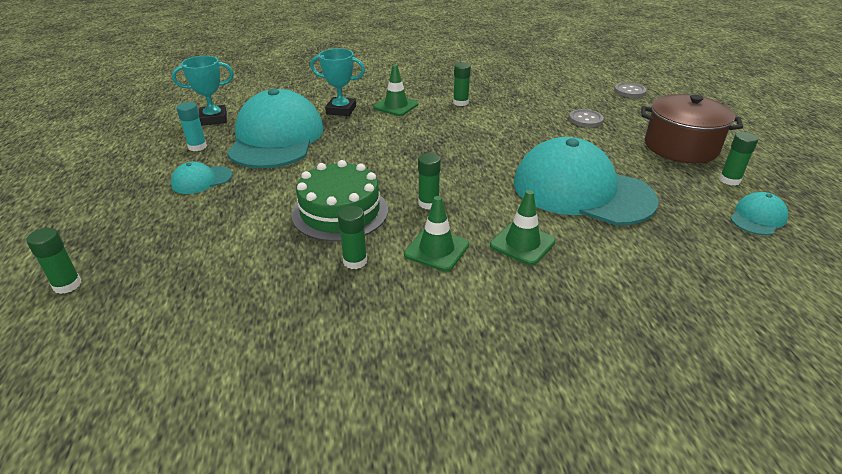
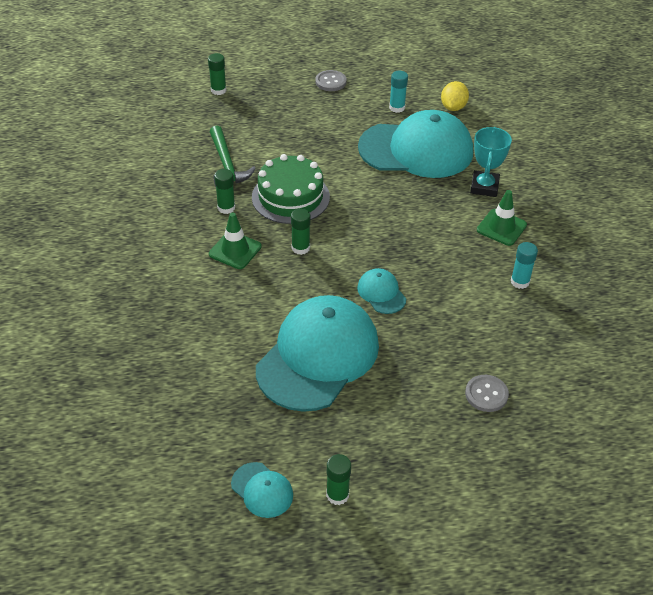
camera: 90 degrees right, 10 degrees up
(201, 180) = (340, 119): turquoise cap -> turquoise cap (381, 293)
(213, 119) = (453, 107): turquoise trophy -> yellow lemon
(262, 266) = (226, 164): none -> green hammer
(460, 102) = (520, 282): green glue stick -> turquoise glue stick
(522, 243) = (237, 301): green traffic cone -> none
(629, 91) = (592, 468): grey button -> grey button (330, 82)
(681, 147) = (417, 474): brown pot -> none

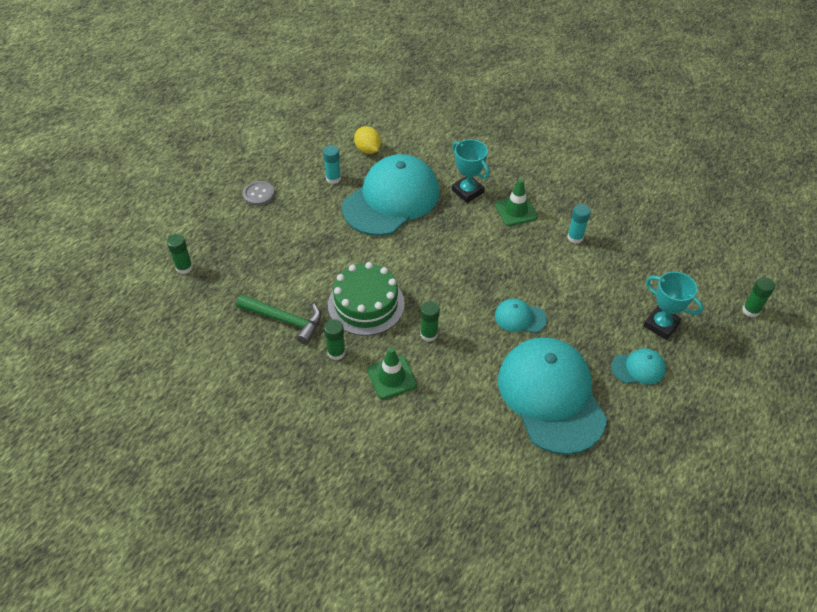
camera: 50 degrees left, 5 degrees up
(262, 490) = (654, 514): turquoise cap -> turquoise cap (638, 368)
(337, 495) = (690, 469): green glue stick -> green glue stick (751, 310)
(486, 394) = (661, 325): grey button -> turquoise trophy

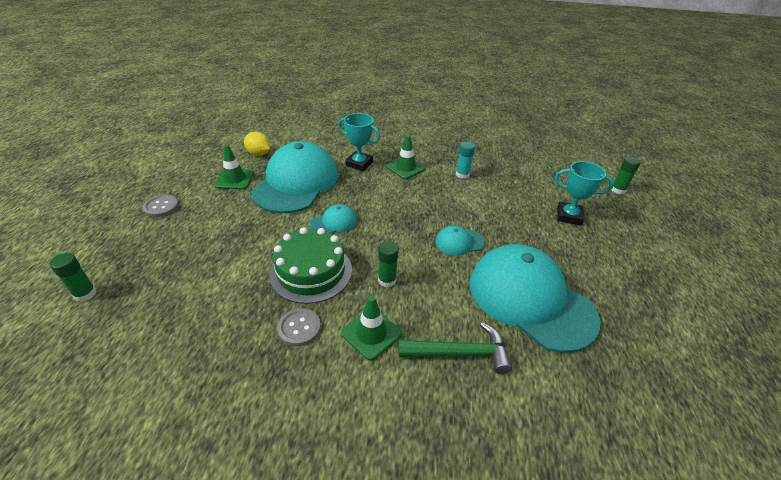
camera: 25 degrees left, 10 degrees down
(284, 320) = (226, 313): green hammer -> green hammer (460, 353)
(333, 178) = (235, 179): turquoise glue stick -> green traffic cone
(336, 352) = (299, 328): green glue stick -> grey button
(638, 368) = (579, 252): turquoise cap -> turquoise cap (333, 222)

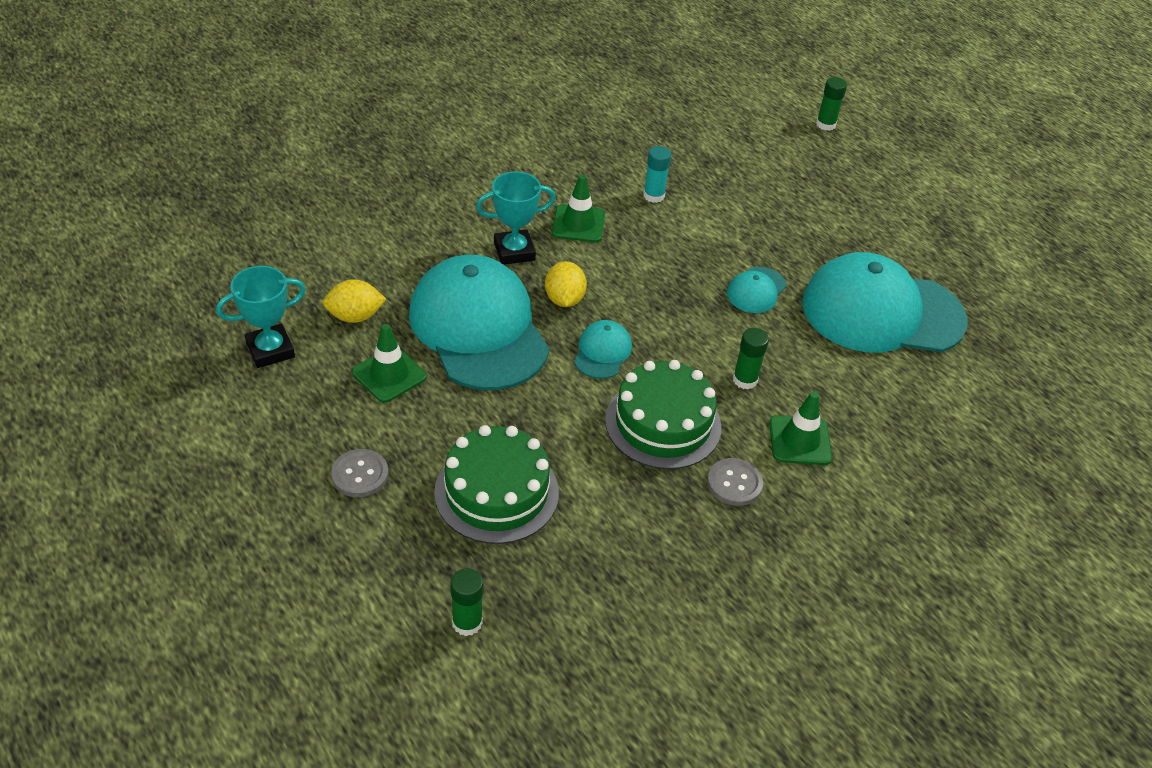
camera: 45 degrees left, 5 degrees up
(192, 249) = (496, 492): none -> green cake
(351, 192) = (564, 299): none -> yellow lemon
(460, 353) = (886, 403): green hammer -> none
(569, 216) = (817, 190): turquoise trophy -> turquoise trophy (270, 350)

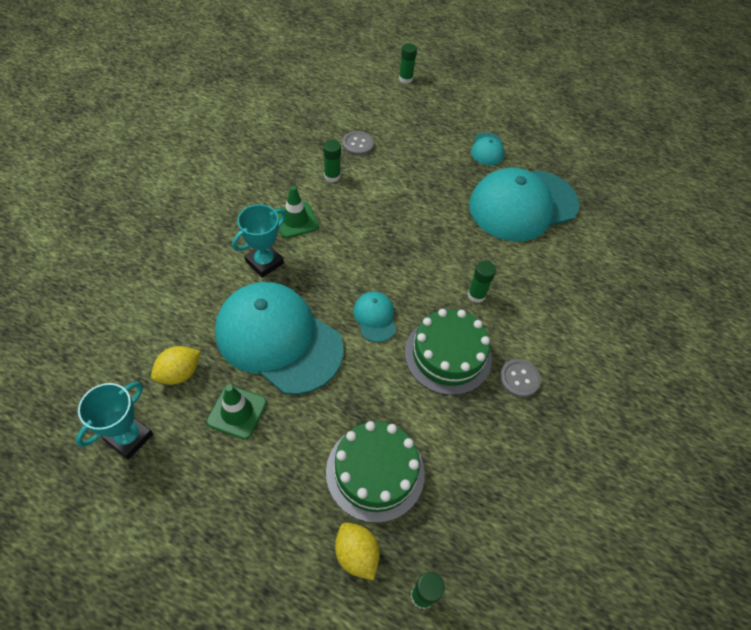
camera: 30 degrees left, 10 degrees up
(360, 474) = (268, 512): grey button -> grey button (358, 144)
(564, 299) = (323, 286): yellow lemon -> yellow lemon (356, 554)
(653, 196) = (332, 176): turquoise glue stick -> green glue stick
(756, 290) = (441, 222): turquoise cap -> turquoise cap (487, 149)
(800, 440) = (536, 325): green traffic cone -> none

